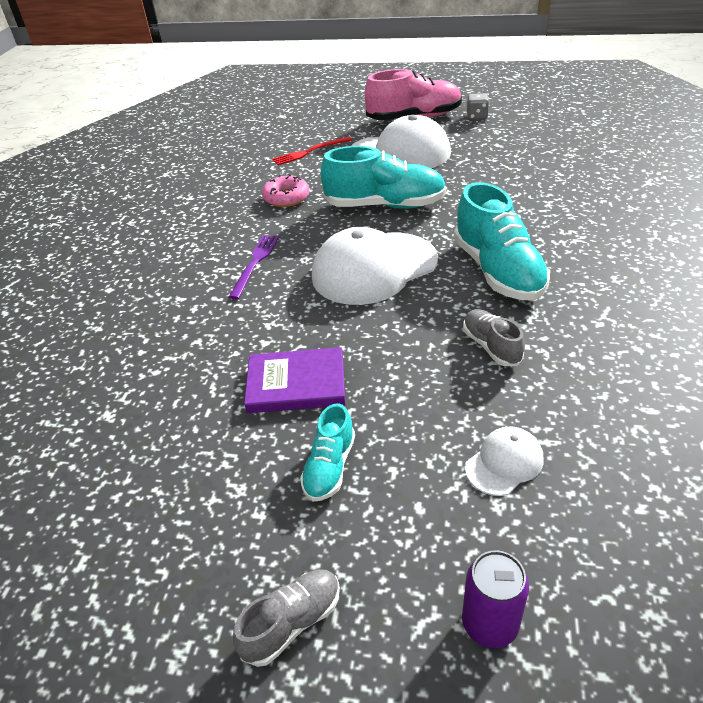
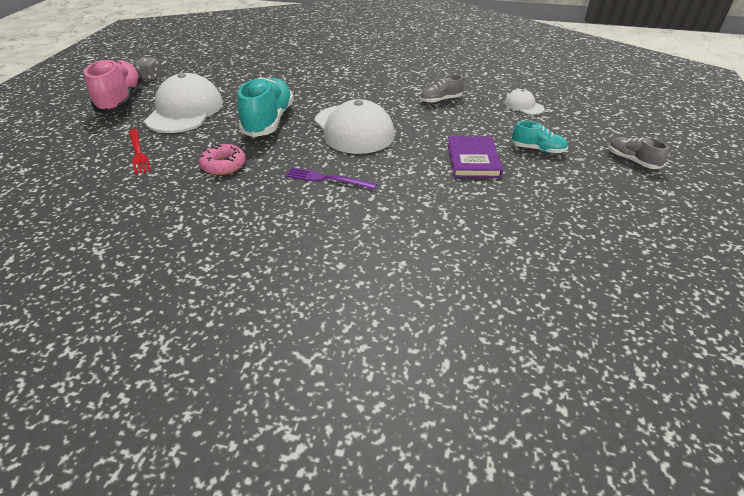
camera: 90 degrees left, 0 degrees up
(490, 623) = (608, 117): purple can -> none
(498, 271) = (370, 91): turquoise shoe -> none

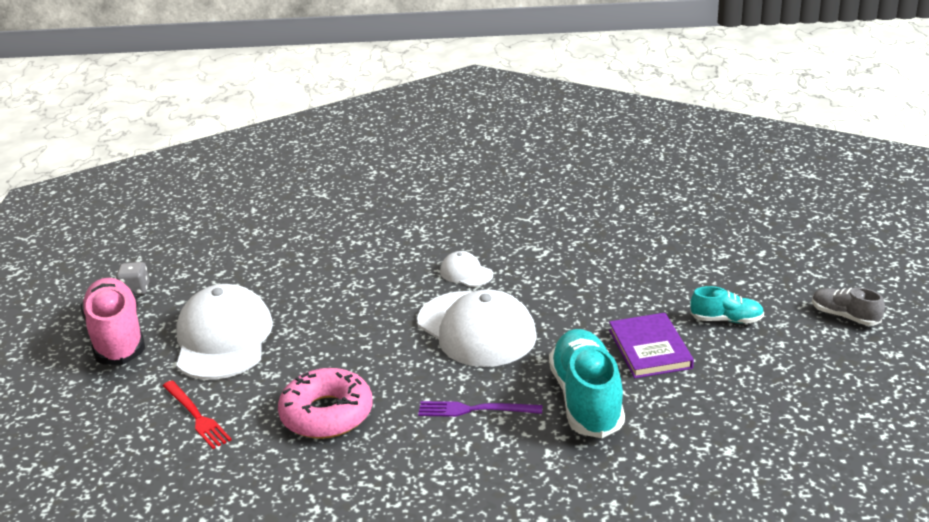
camera: 10 degrees left, 10 degrees down
(223, 165) = (327, 414): pink donut -> pink donut, size x1.53
(268, 121) = (353, 336): turquoise shoe -> turquoise shoe (586, 399)
(440, 100) = (576, 263): grey shoe -> none
(523, 105) = (689, 254): white cap -> white cap (466, 273)

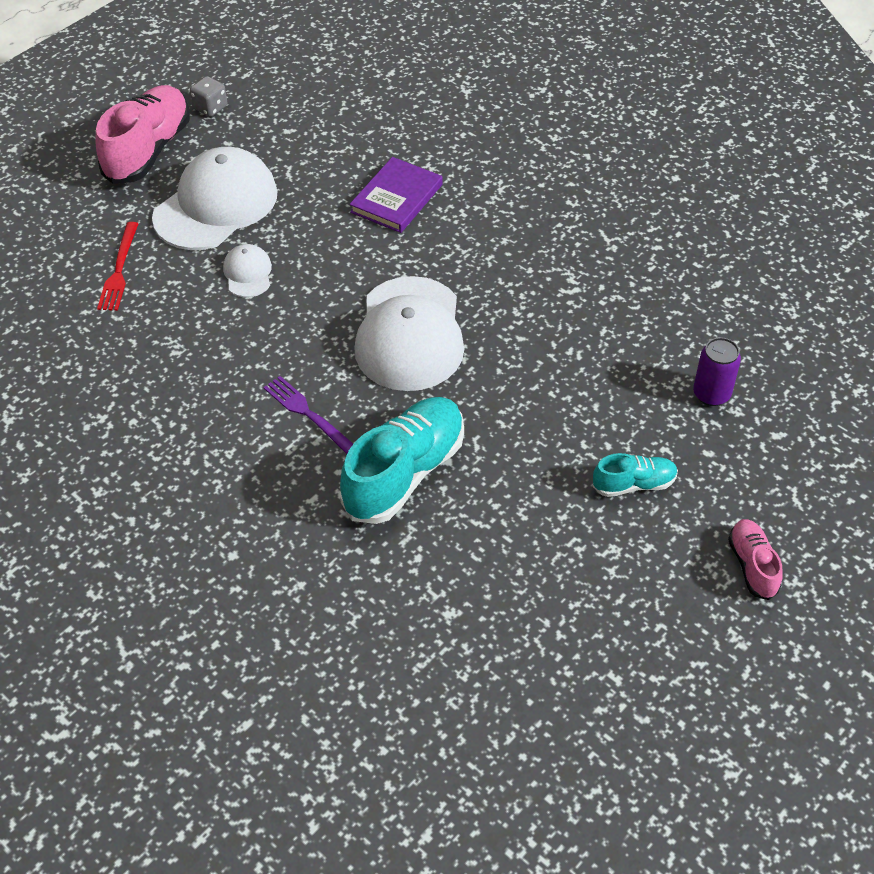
camera: 40 degrees right, 20 degrees up
(327, 414) = (204, 336): pink donut -> none
(466, 273) = (476, 266): white cap -> white cap (248, 273)
(650, 349) = (523, 463): purple book -> purple book (396, 198)
(699, 255) = (711, 394): none -> purple can
(726, 320) = (634, 484): turquoise shoe -> turquoise shoe turned 60 degrees counterclockwise
(845, 316) = (752, 565): grey shoe -> pink shoe

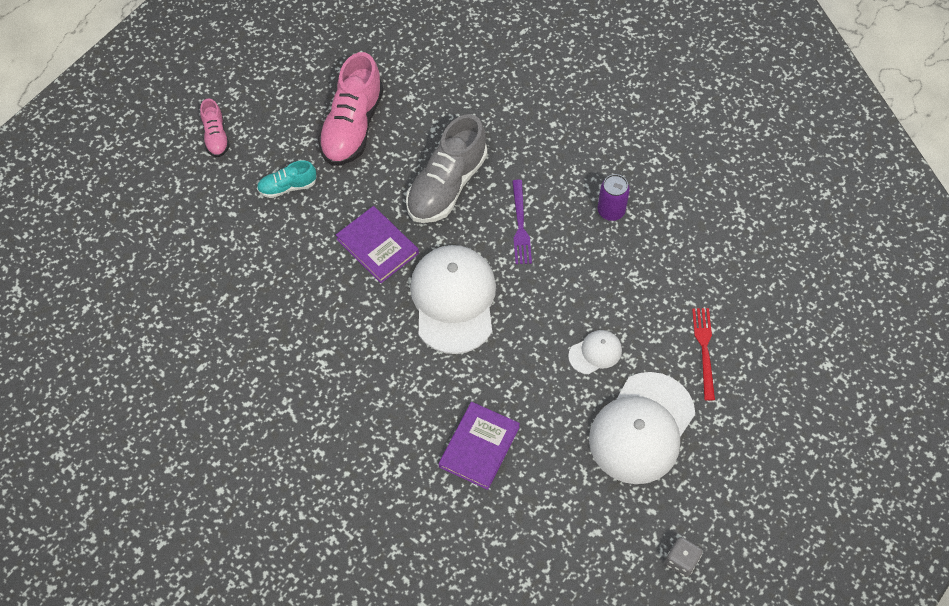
camera: 175 degrees right, 10 degrees up
(148, 150) = (724, 495): pink shoe -> pink shoe (352, 126)
(248, 273) = (595, 353): white cap -> white cap turned 105 degrees counterclockwise
(309, 415) = (520, 225): purple fork -> purple fork turned 45 degrees clockwise
(405, 473) = (446, 185): turquoise shoe -> grey shoe
(505, 400) = (377, 246): none -> purple book
(711, 394) = (222, 261): purple can -> purple can (611, 211)

